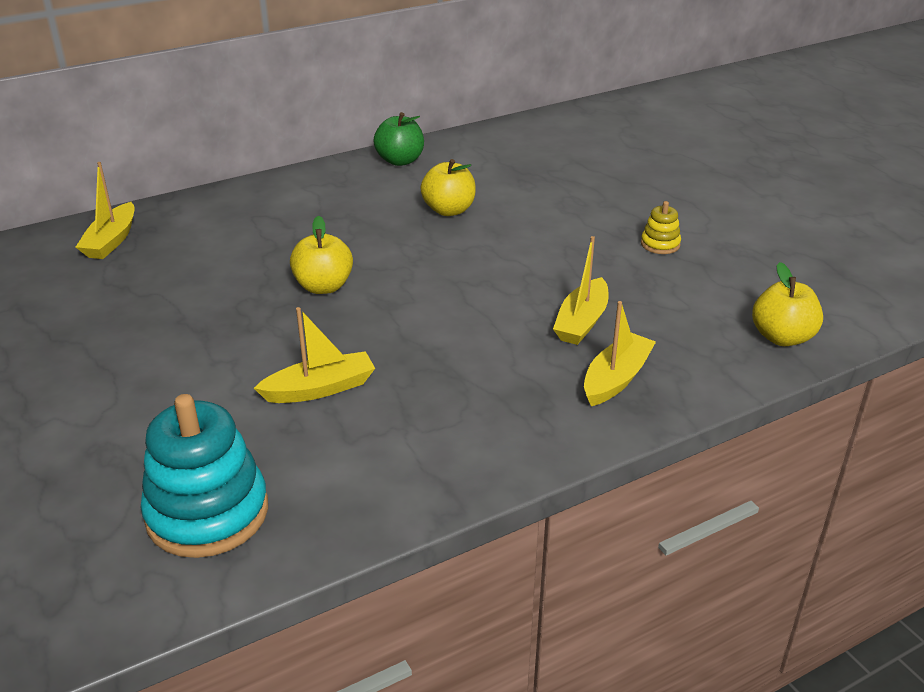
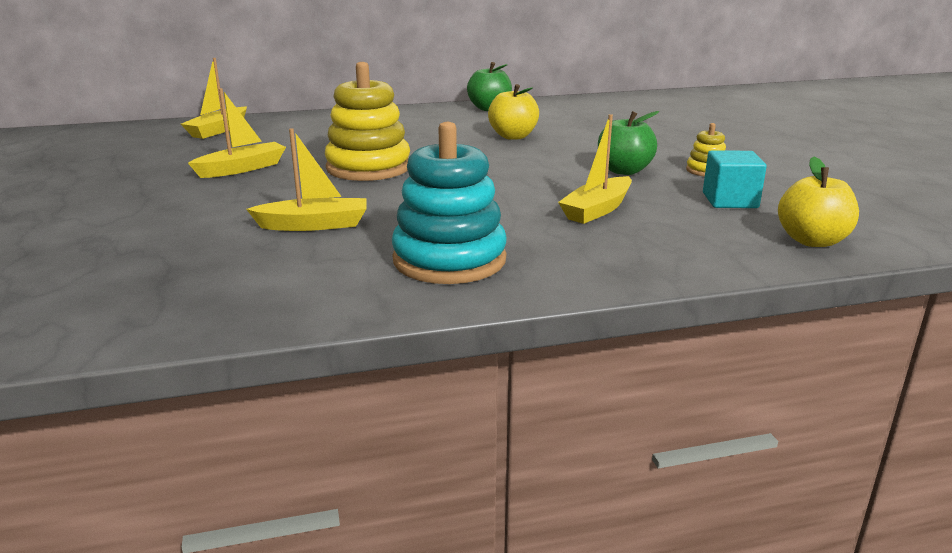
camera: 15 degrees right, 10 degrees down
(207, 513) = (141, 290): turquoise stacking toy -> turquoise stacking toy (449, 260)
(323, 286) = (368, 168): yellow apple -> yellow stacking toy
(583, 255) = (624, 171): none -> green apple
(616, 379) = (611, 250): yellow boat -> yellow boat (242, 169)
(696, 289) = (730, 200): none -> turquoise cube

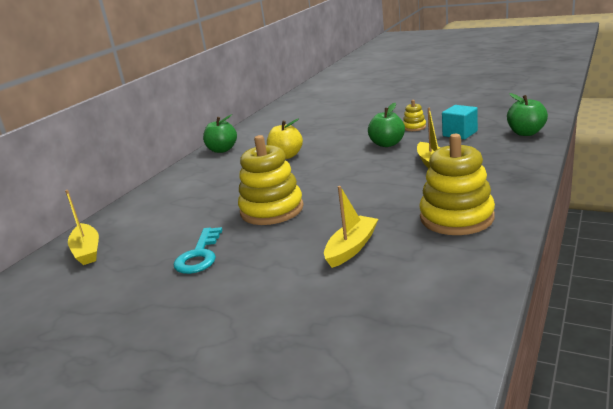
camera: 45 degrees left, 0 degrees up
(242, 169) = (199, 255): yellow boat -> turquoise key
(449, 260) = (456, 218): turquoise stacking toy -> yellow stacking toy
(812, 241) = (526, 133): yellow apple -> green apple

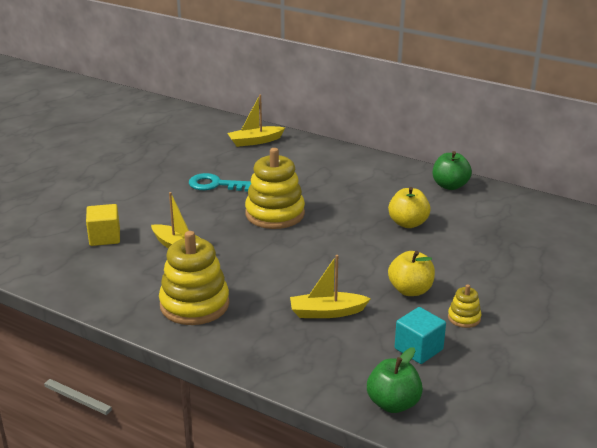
camera: 90 degrees right, 5 degrees up
(339, 307) = (105, 237): none -> yellow cube
(387, 144) = (410, 290): green apple -> yellow apple

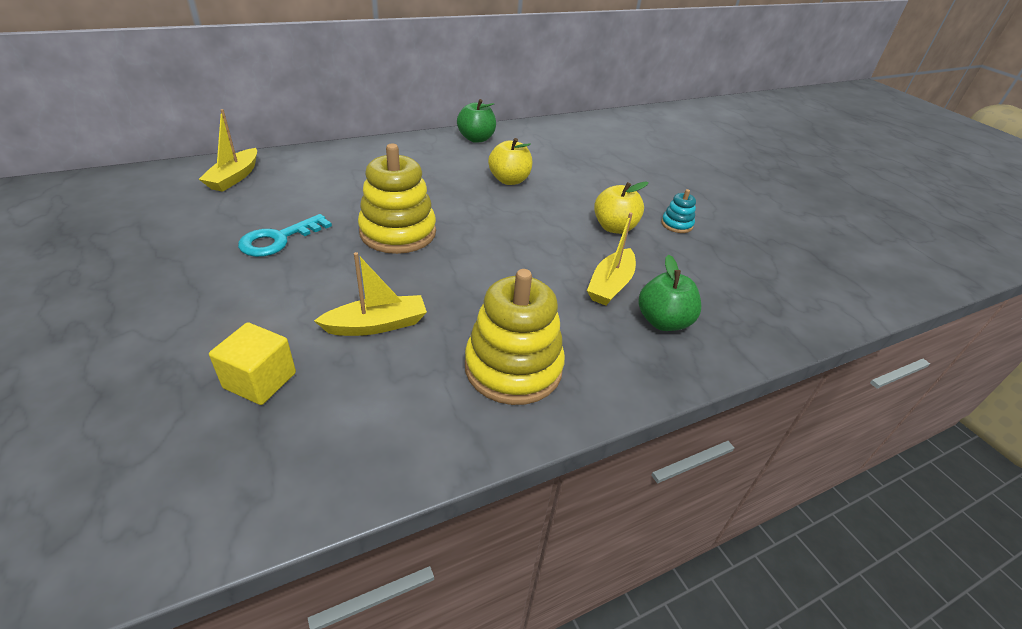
camera: 60 degrees left, 10 degrees up
(393, 403) = (781, 316): green apple -> green apple (663, 321)
(418, 349) = (706, 265): turquoise cube -> none
(464, 318) = (676, 224): yellow stacking toy -> turquoise stacking toy

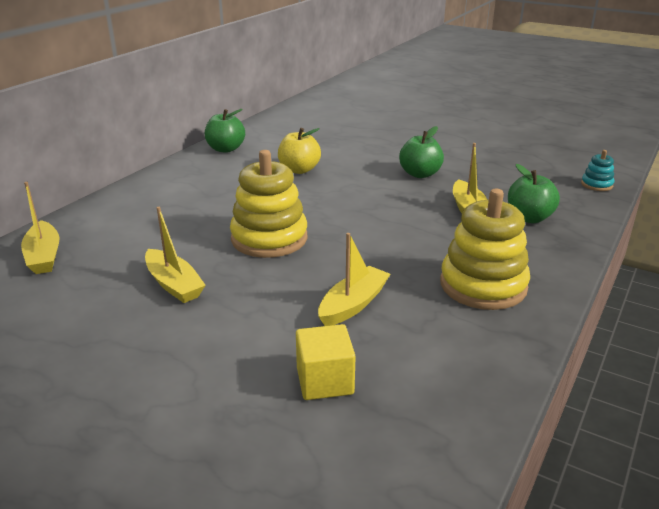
camera: 30 degrees left, 10 degrees down
(279, 239) = (174, 284): turquoise key -> yellow boat
(614, 227) = (420, 174): yellow apple -> green apple
(676, 224) = (455, 157): turquoise stacking toy -> turquoise stacking toy (596, 185)

